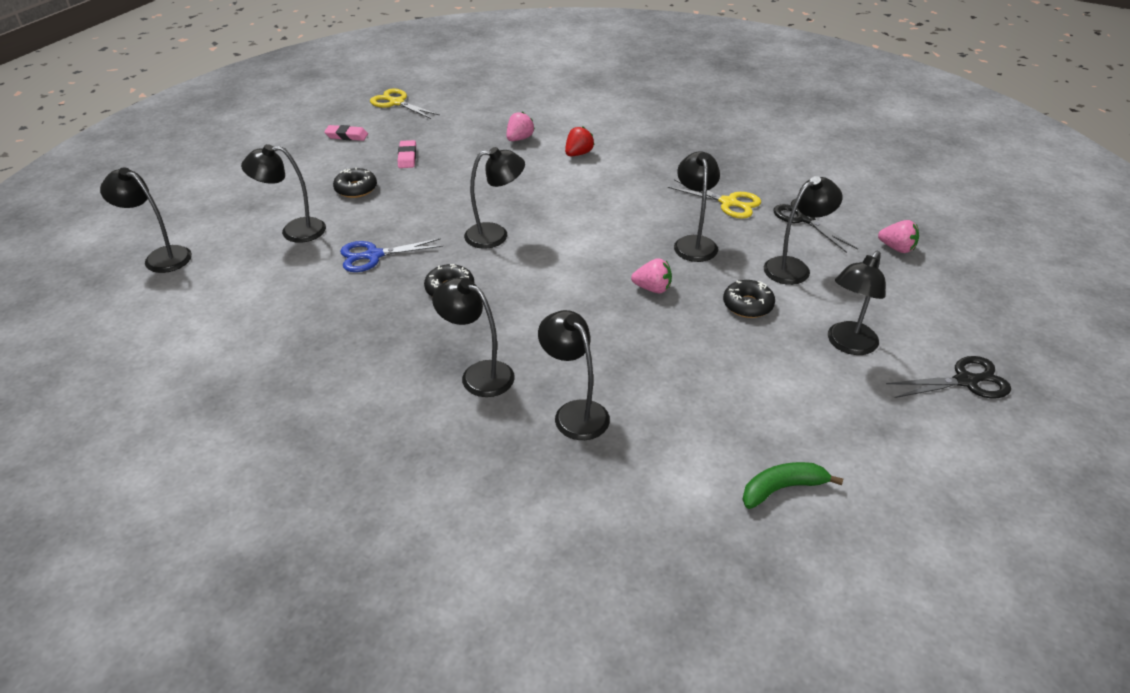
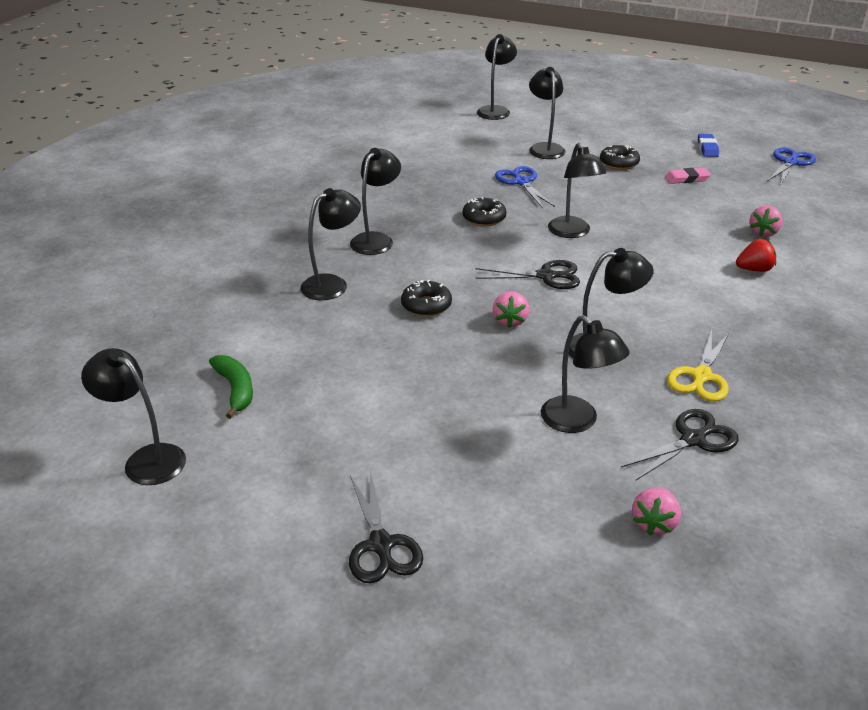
camera: 85 degrees right, 5 degrees down
(347, 136) = (707, 148): pink eraser -> blue eraser
(396, 103) = (790, 162): yellow scissors -> blue scissors
(519, 139) = (763, 233): pink strawberry -> pink strawberry turned 90 degrees clockwise
(576, 260) = (546, 276): none -> black scissors
(578, 154) = (754, 269): red strawberry -> red strawberry turned 45 degrees counterclockwise
(747, 305) = (495, 382): black donut -> black donut (426, 305)
(847, 345) = (437, 451): black lamp -> black lamp (146, 459)

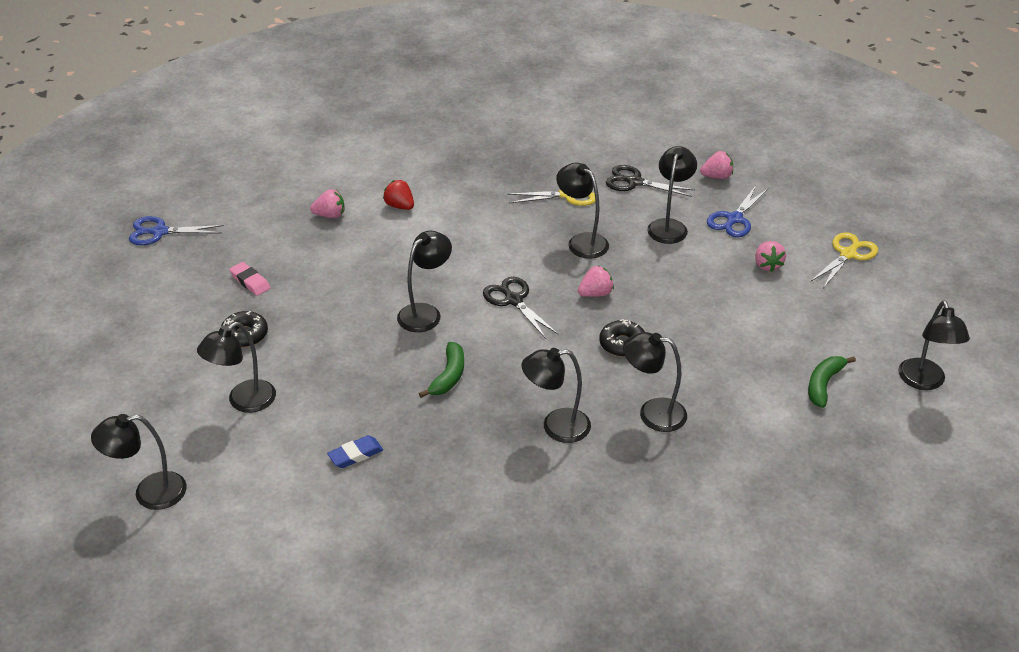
camera: 125 degrees left, 5 degrees up
(381, 545) = (848, 254): black scissors -> yellow scissors
(435, 458) = (767, 265): none -> pink strawberry
(484, 218) = (448, 376): black donut -> green banana
(521, 182) = (348, 384): blue scissors -> blue scissors (734, 219)
(707, 148) = (158, 289): blue eraser -> blue eraser (355, 454)

